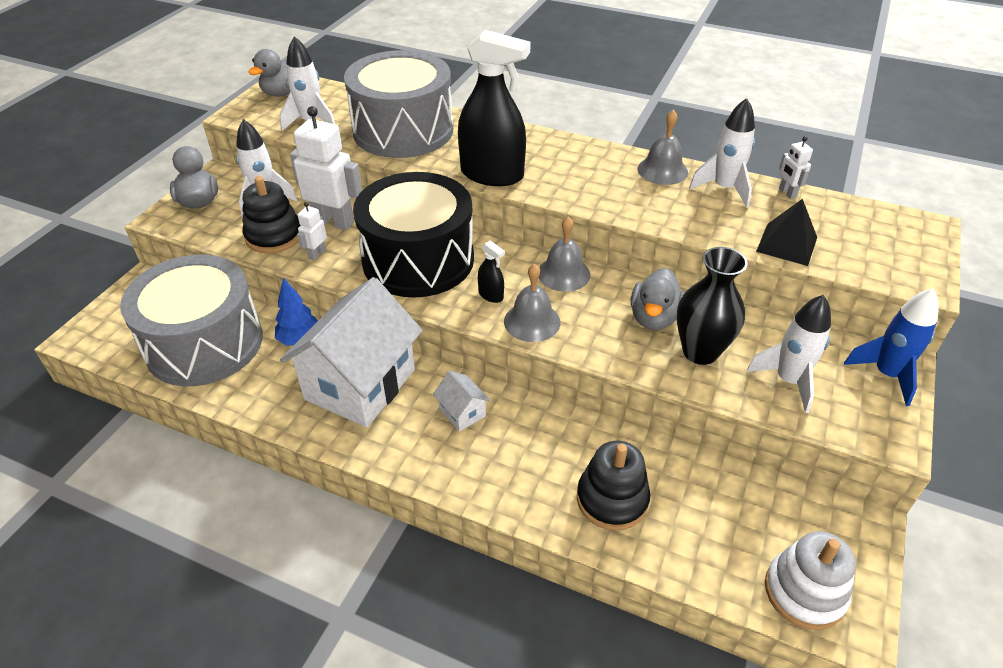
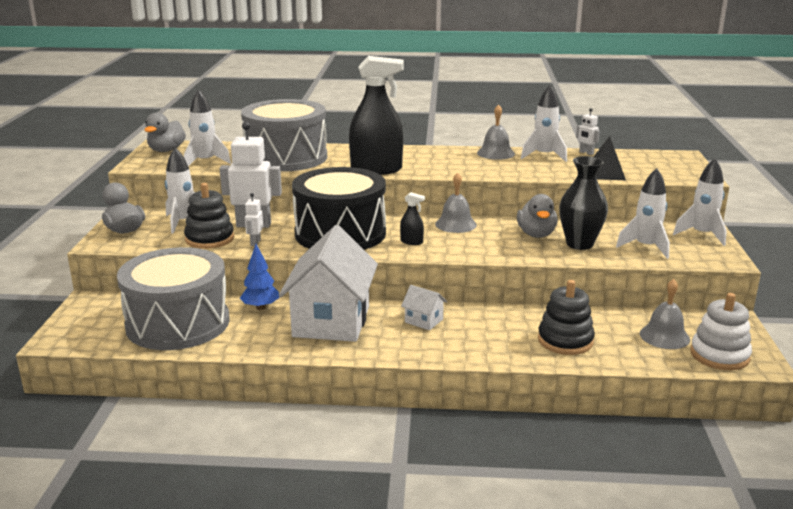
camera: 20 degrees left, 20 degrees down
(532, 321) = (453, 249): grey bell -> grey bell (664, 336)
(886, 374) = (702, 235): blue rocket -> white rocket

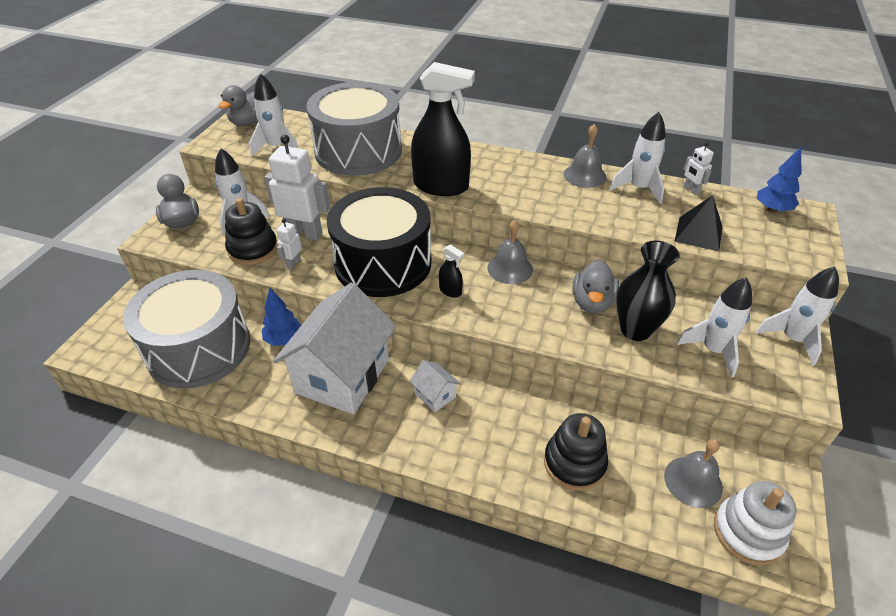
camera: 15 degrees right, 20 degrees up
(654, 157) = (772, 210): none -> blue tree

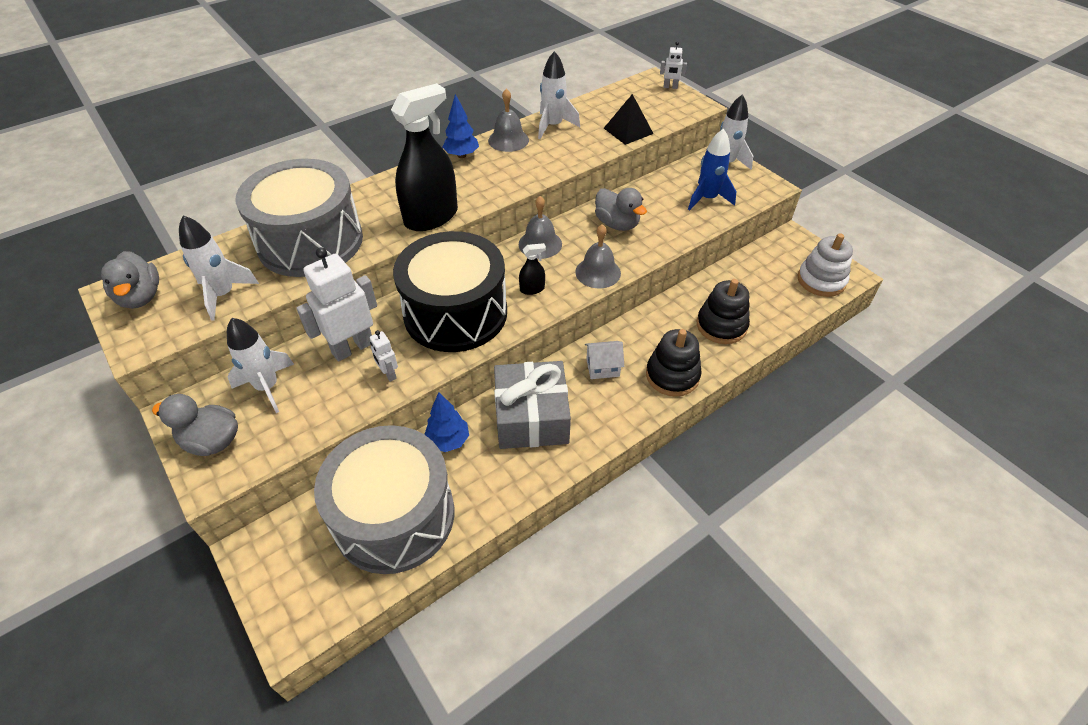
camera: 55 degrees left, 5 degrees up
(253, 249) = (332, 396): black stacking toy -> black stacking toy (672, 375)
(342, 376) = (531, 417): white house -> grey gift
(635, 329) = (661, 219): black vase -> none
(691, 190) = (580, 106): white robot -> white robot (670, 87)
(693, 481) = (773, 280): grey bell -> grey bell (598, 272)
(712, 350) = (707, 199): white rocket -> blue rocket
(772, 210) = (636, 90): blue tree -> blue tree (461, 155)

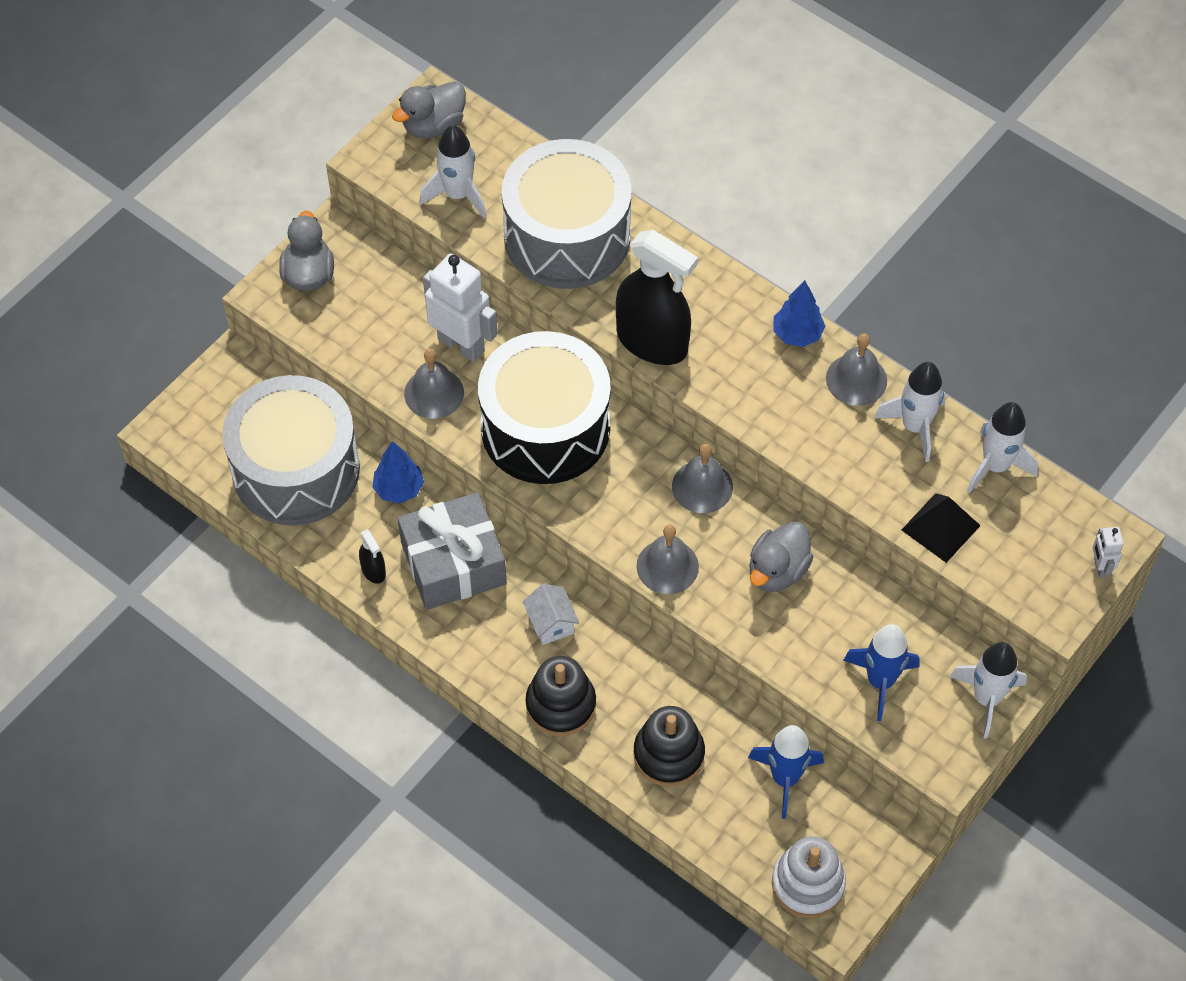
camera: 75 degrees right, 10 degrees up
(267, 387) = (386, 290): white rocket -> white rocket (995, 466)
(389, 374) = (434, 393): white robot -> grey bell
(532, 289) = (612, 498): black spray bottle -> black spray bottle (373, 571)
(745, 275) = (785, 778): none -> blue rocket

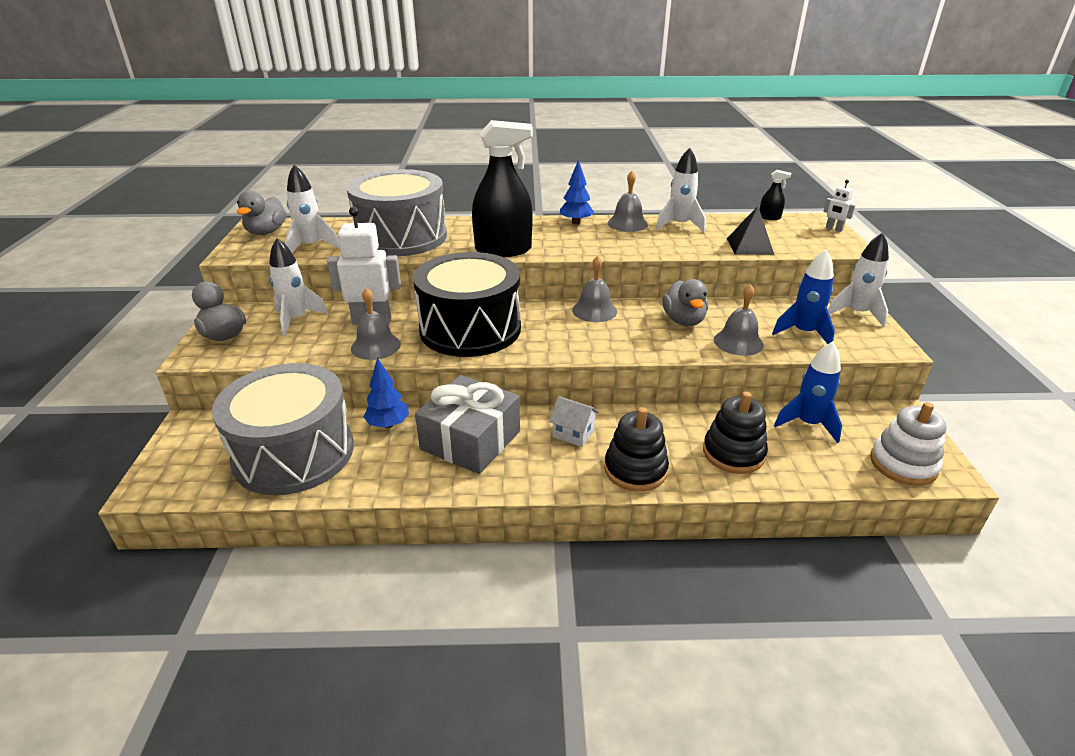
camera: 40 degrees left, 25 degrees down
(373, 571) = (414, 475): black spray bottle -> black spray bottle (769, 217)
(667, 566) = (624, 347): grey bell -> grey bell (738, 342)
(995, 466) = (734, 222): white rocket -> white rocket (296, 320)

